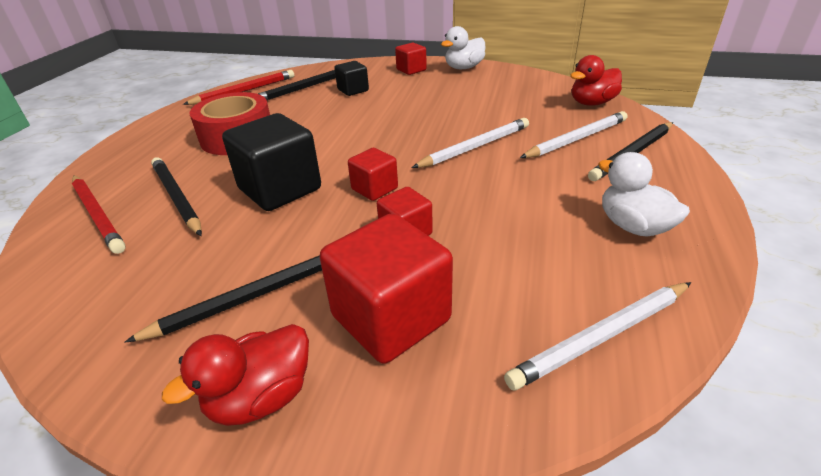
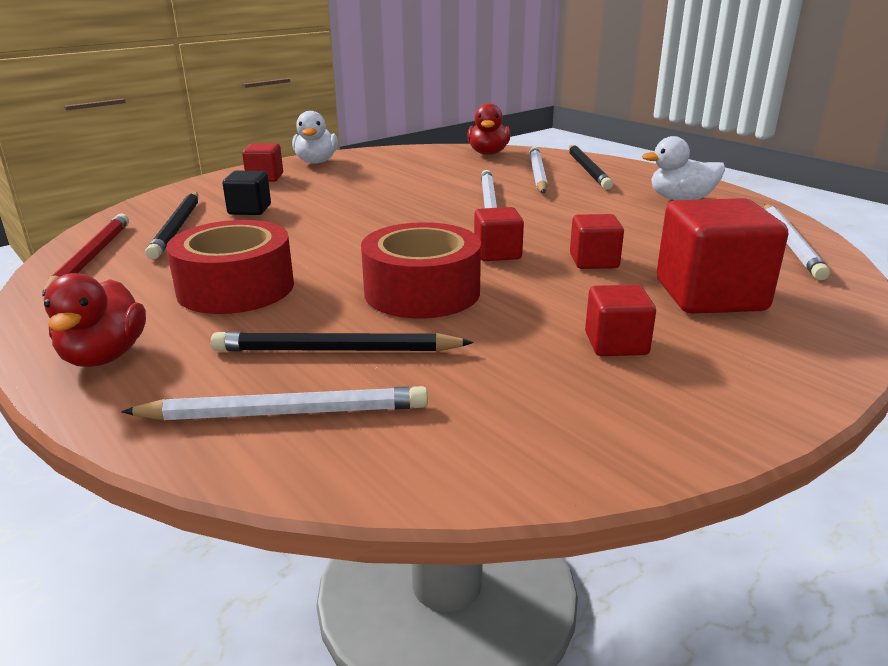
camera: 55 degrees left, 10 degrees down
(97, 215) = (285, 413): red pencil -> white pencil
(252, 297) = (616, 344): black pencil -> red cube
(261, 397) = (769, 366): red duck -> red duck (104, 356)
(280, 189) = (422, 291): black cube -> red tape

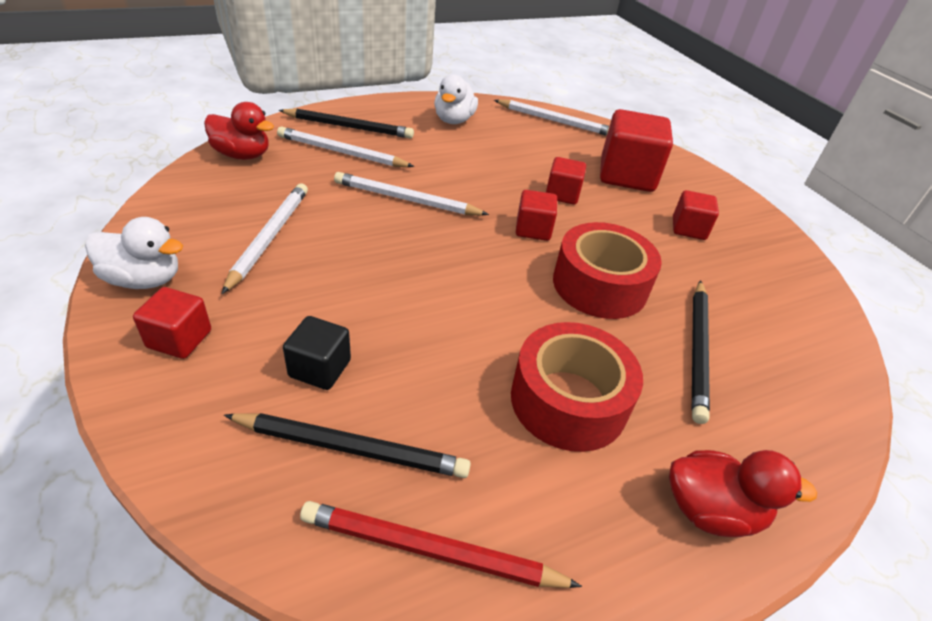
camera: 80 degrees left, 15 degrees up
(285, 413) = (787, 390): white pencil -> white pencil (269, 237)

